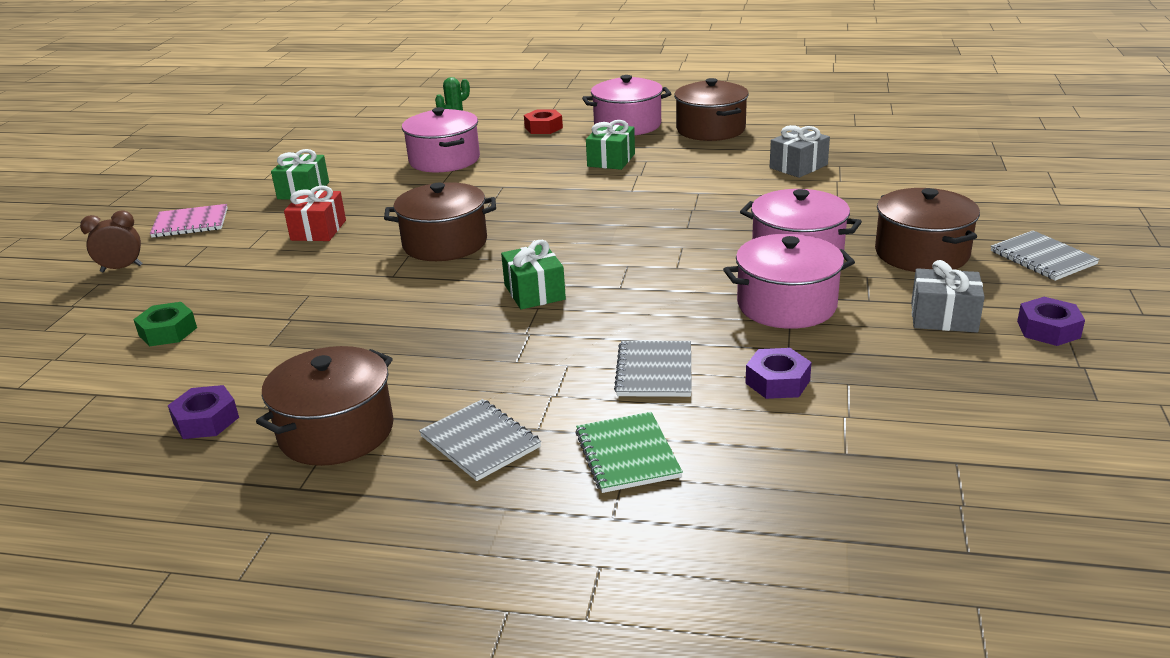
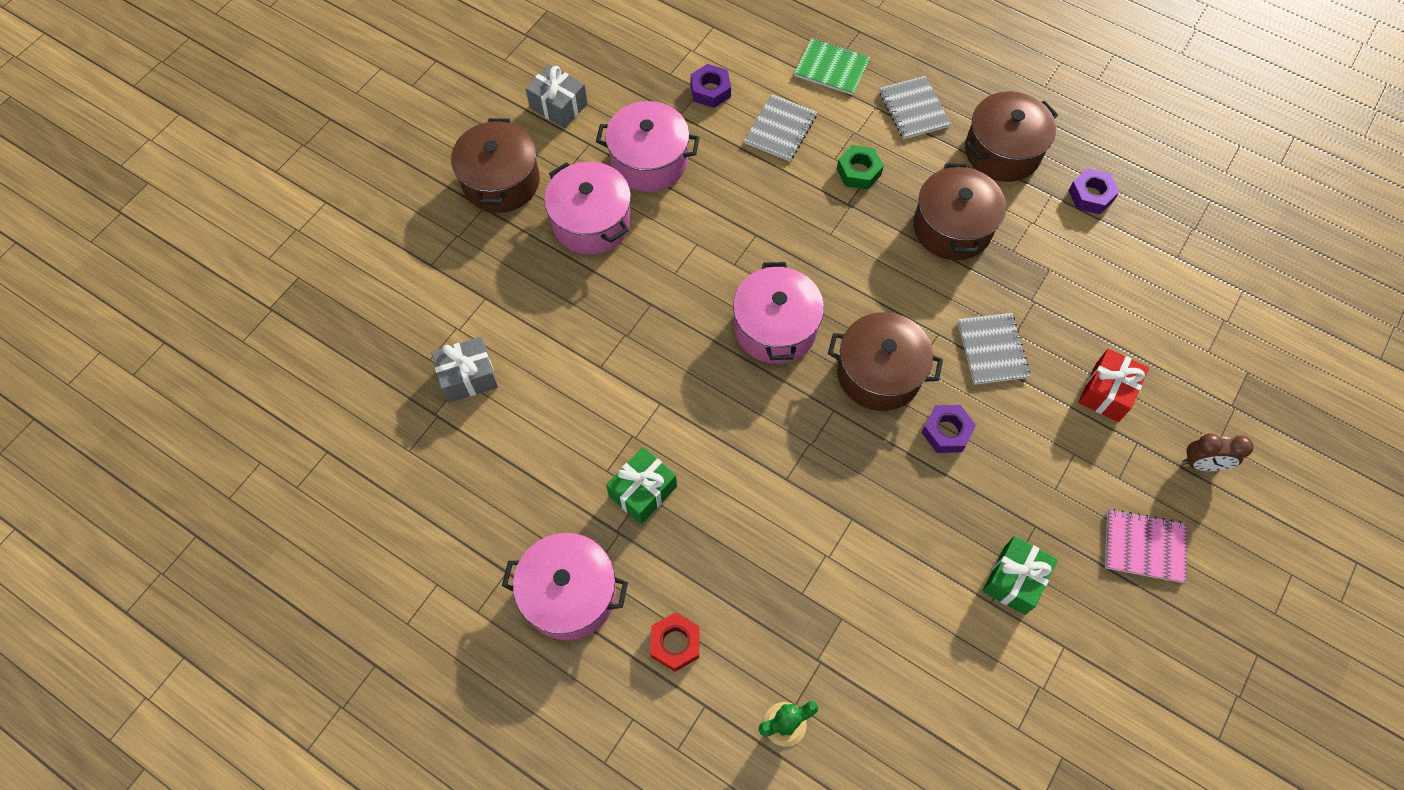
camera: 160 degrees left, 35 degrees up
(168, 332) = (1135, 323): green nut -> green nut (858, 171)
(318, 230) = (1001, 461): red gift -> red gift (1107, 392)
(444, 160) = (831, 593): pink pot -> pink pot (775, 328)
(534, 292) = (825, 256): green gift -> none
(627, 454) = (831, 68): green notebook -> green notebook turned 75 degrees counterclockwise
(710, 129) = (485, 524): brown pot -> brown pot (952, 227)
(1042, 258) = (425, 139): grey notebook -> grey notebook (992, 350)
(1048, 329) = (508, 70): purple nut -> purple nut (946, 432)

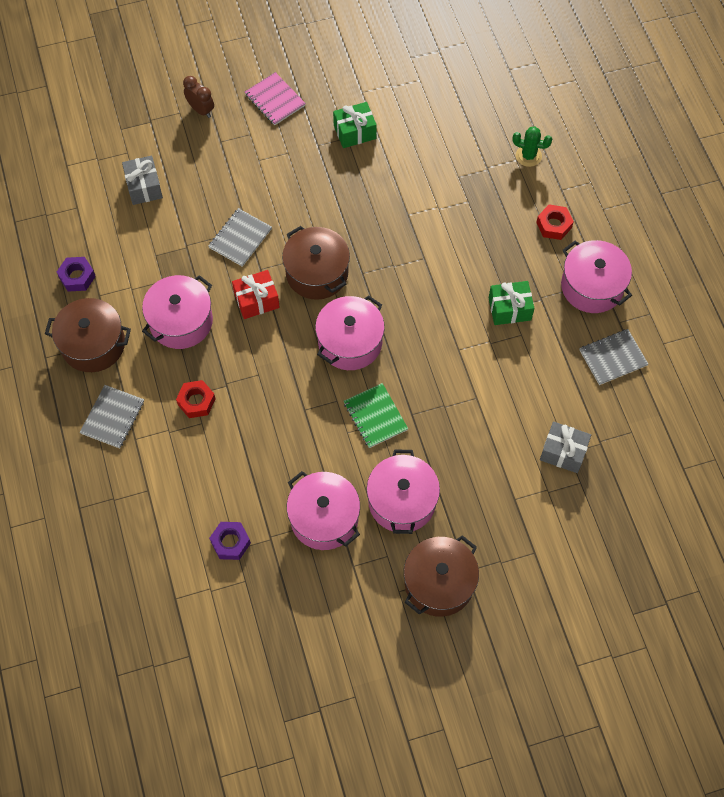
camera: 140 degrees left, 0 degrees up
(558, 106) = (348, 617): grey gift -> grey gift (144, 187)
(780, 129) = (214, 472): grey notebook -> grey notebook (613, 358)
(831, 68) = (130, 493): green notebook -> green notebook (375, 416)
(858, 171) = (196, 401): green nut -> red nut
(946, 432) = (313, 217): purple nut -> none
(952, 227) = (181, 321): brown pot -> pink pot
(1107, 392) = (205, 173): red gift -> red gift (256, 300)

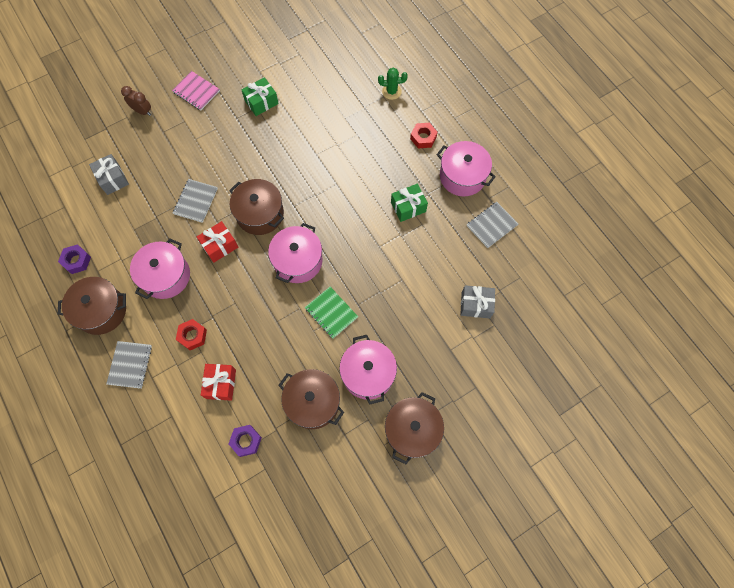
camera: 15 degrees left, 5 degrees up
(217, 467) = (221, 384): none -> red gift
(324, 518) = (313, 402): pink pot -> brown pot

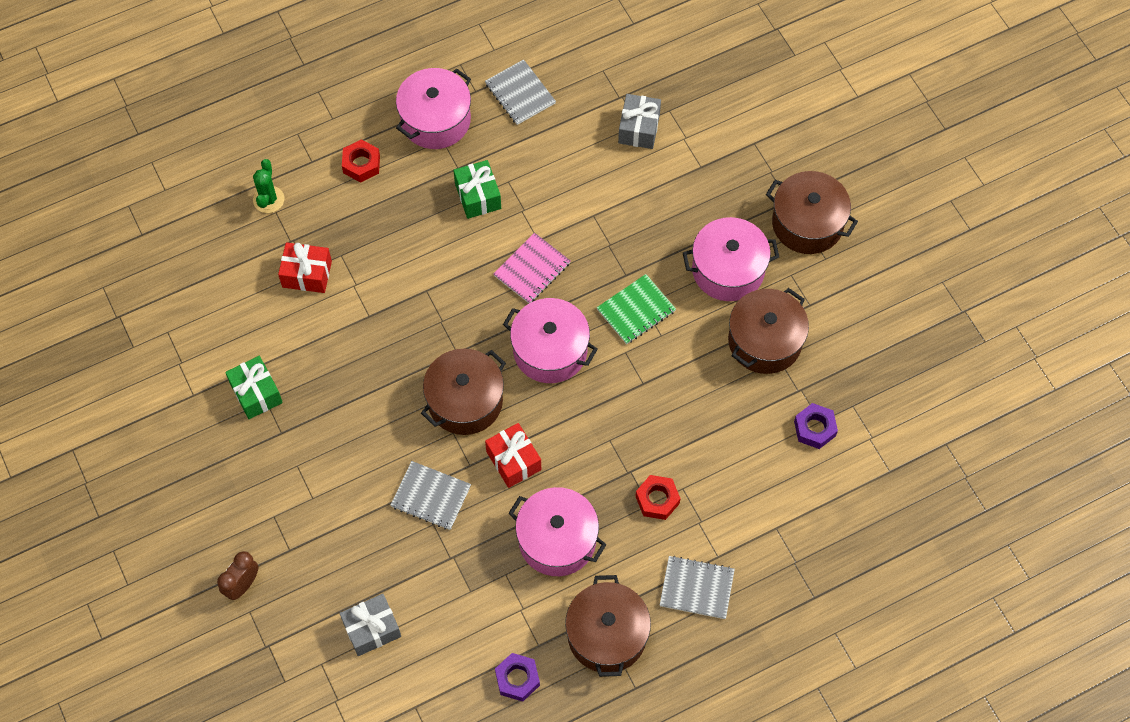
camera: 85 degrees left, 5 degrees down
(196, 91) = (216, 496): pink notebook -> pink notebook (532, 269)
(221, 384) = (732, 460): red gift -> red gift (307, 274)

